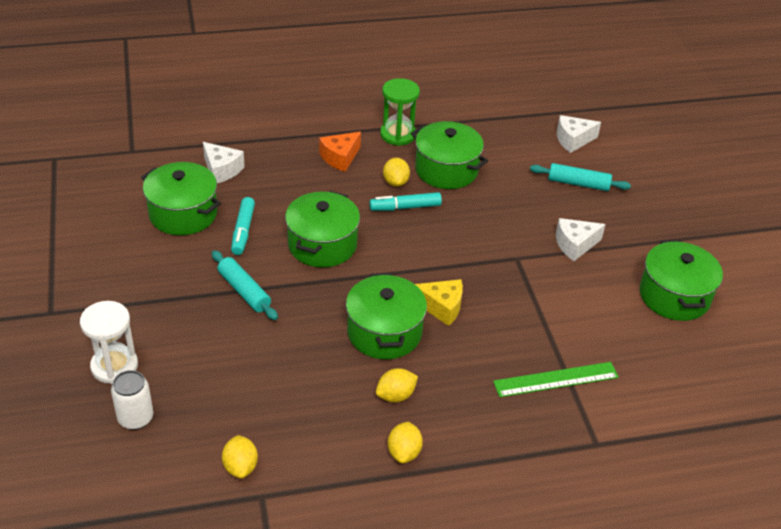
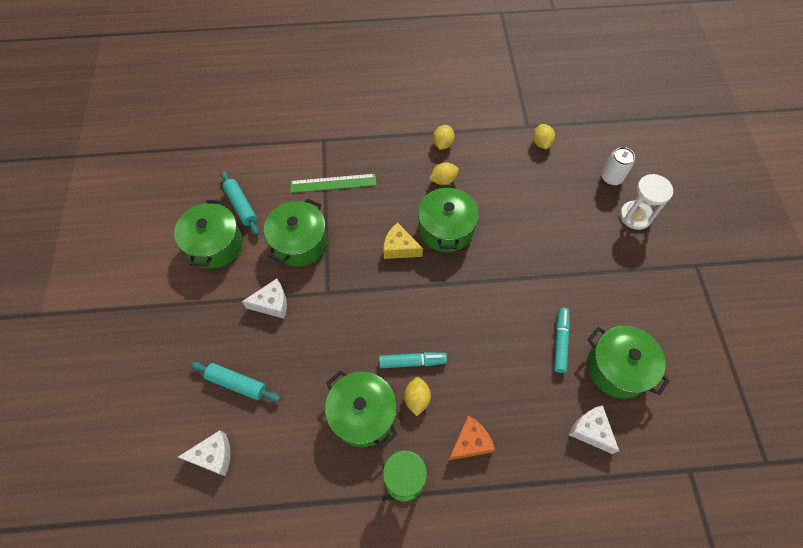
camera: 170 degrees left, 20 degrees up
(244, 291) = (552, 275): turquoise rolling pin -> turquoise rolling pin (241, 206)
(322, 244) = (490, 320): green pot -> green pot (299, 243)

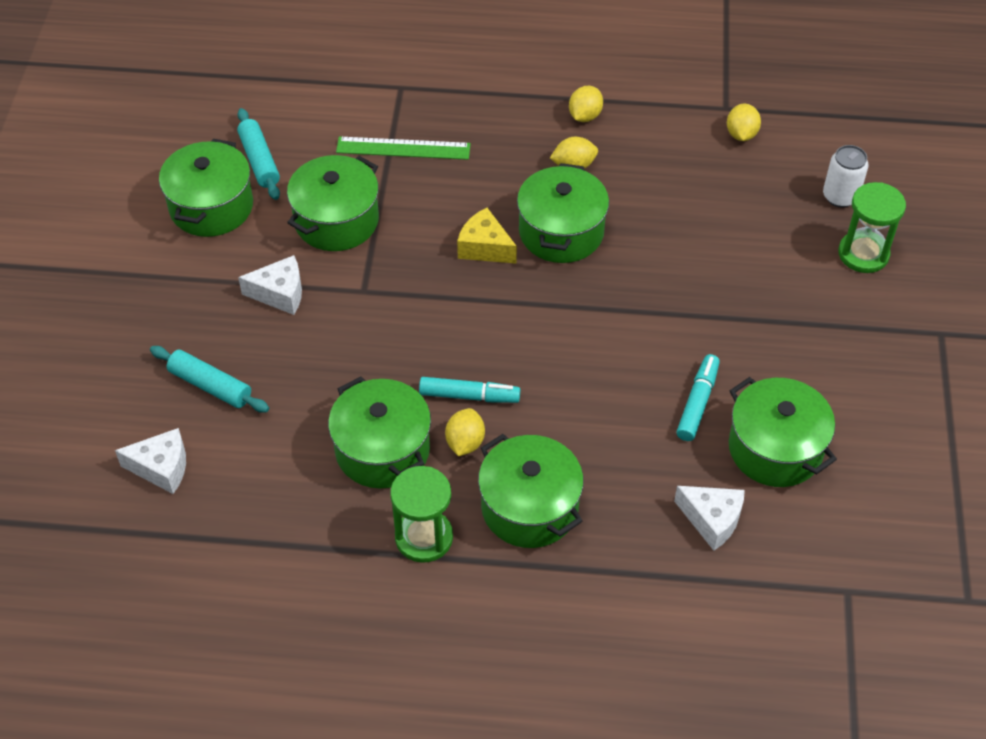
camera: 10 degrees right, 10 degrees down
(470, 442) = (529, 507): orange cheese -> green pot
(590, 431) = (712, 520): white cheese -> white cheese turned 150 degrees clockwise
(635, 216) = (863, 254): white hourglass -> green hourglass

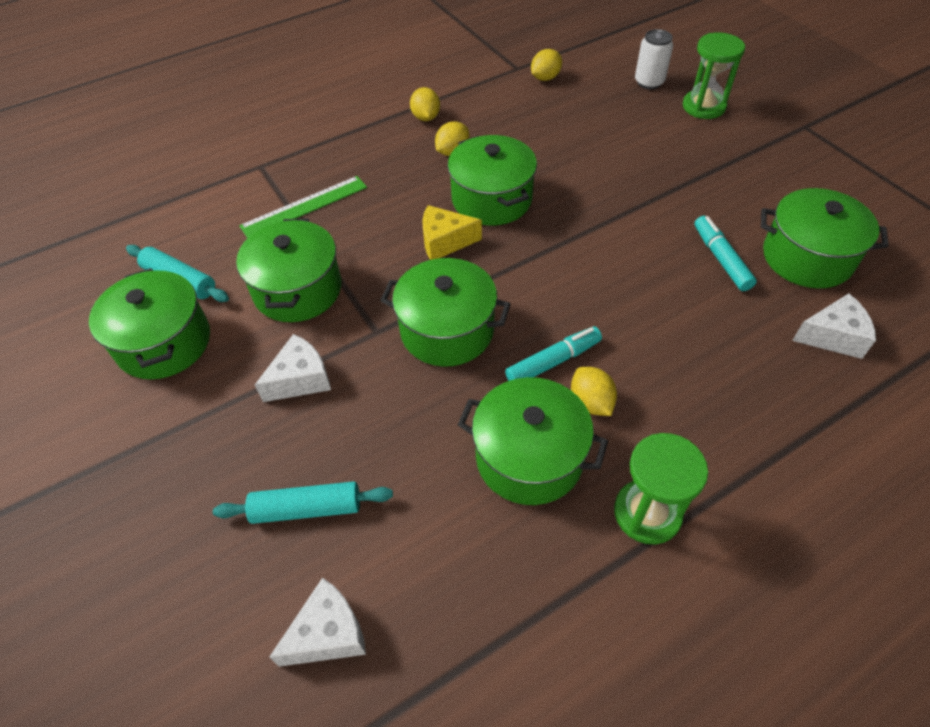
camera: 35 degrees left, 0 degrees up
(529, 507) = (699, 421): green pot -> green pot (447, 330)
(741, 134) = (545, 78): yellow lemon -> yellow lemon turned 75 degrees clockwise

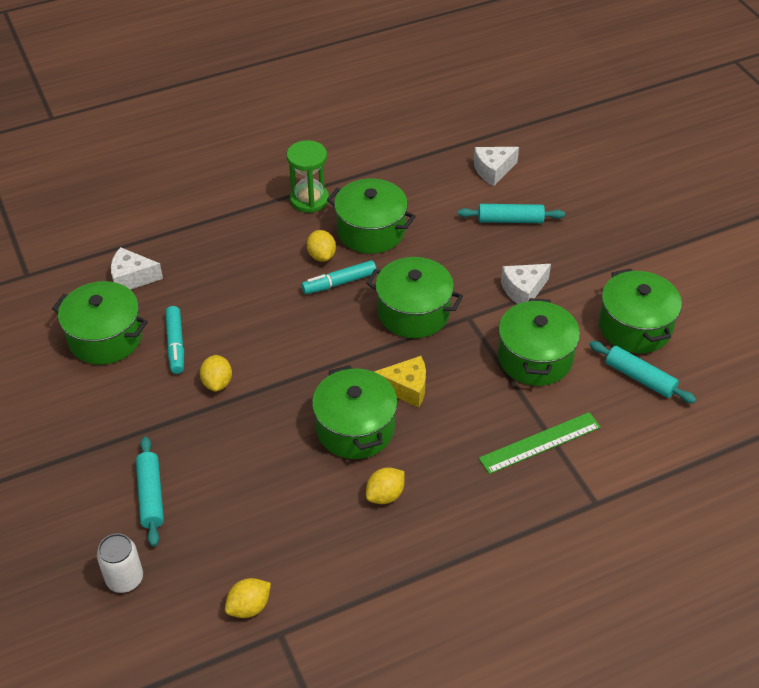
camera: 175 degrees left, 5 degrees down
(426, 117) = (409, 554): yellow lemon -> yellow lemon (217, 383)
(661, 131) = (151, 496): none -> turquoise rolling pin
(703, 107) = (84, 526): green hourglass -> none

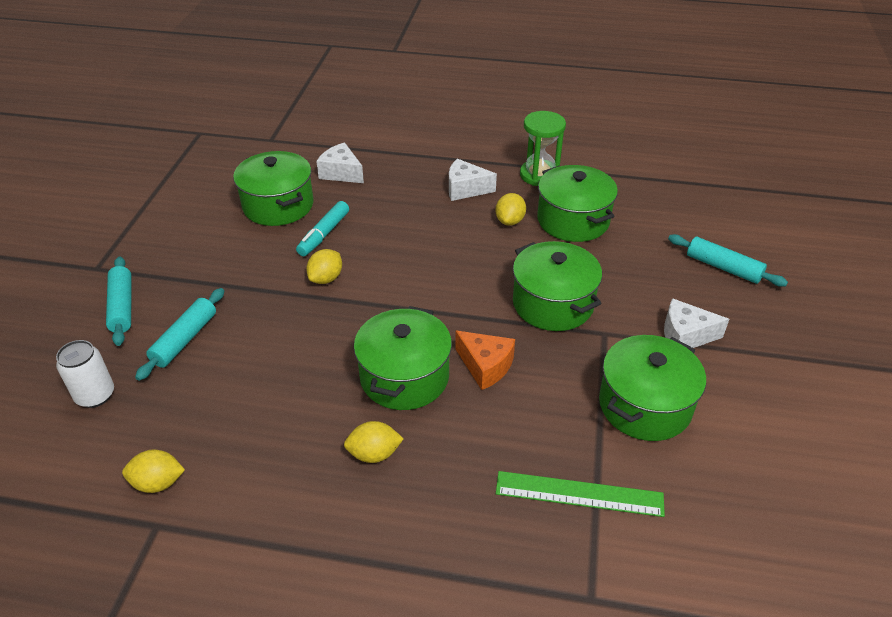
camera: 35 degrees right, 5 degrees down
(339, 283) = (505, 249): turquoise marker -> none
(406, 388) = (485, 366): yellow cheese -> orange cheese
(493, 171) = (739, 219): white cheese -> white cheese (465, 189)
(634, 327) = (791, 431): green pot -> none
(639, 378) = (756, 489): turquoise rolling pin -> turquoise rolling pin (122, 306)

